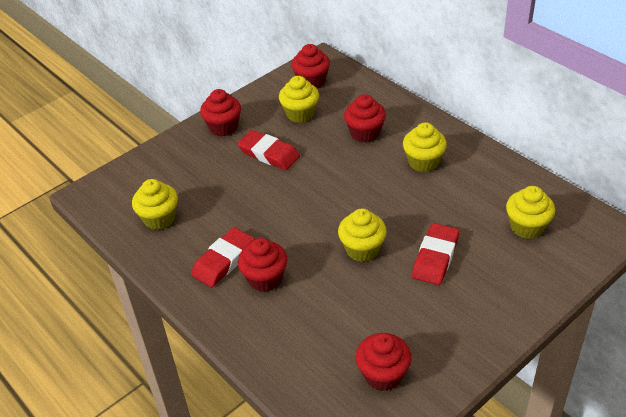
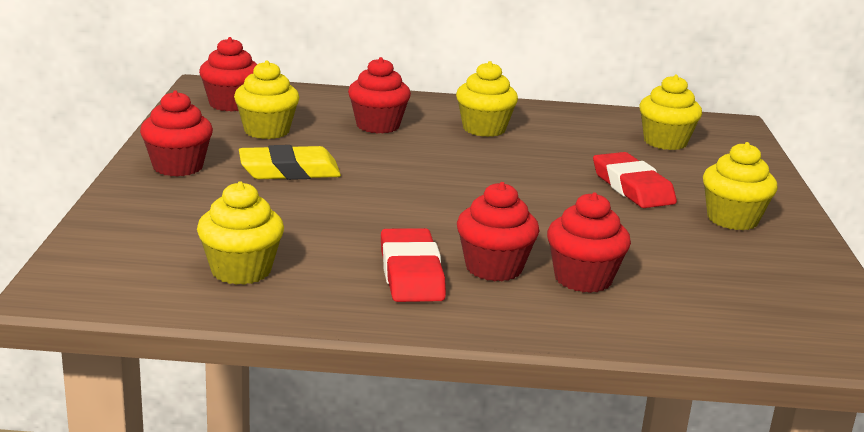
camera: 50 degrees left, 20 degrees down
(269, 154) = (289, 171): red eraser -> yellow eraser
(362, 249) = (552, 207): yellow cupcake -> yellow cupcake (732, 219)
(383, 375) = (762, 285): red cupcake -> red cupcake (583, 279)

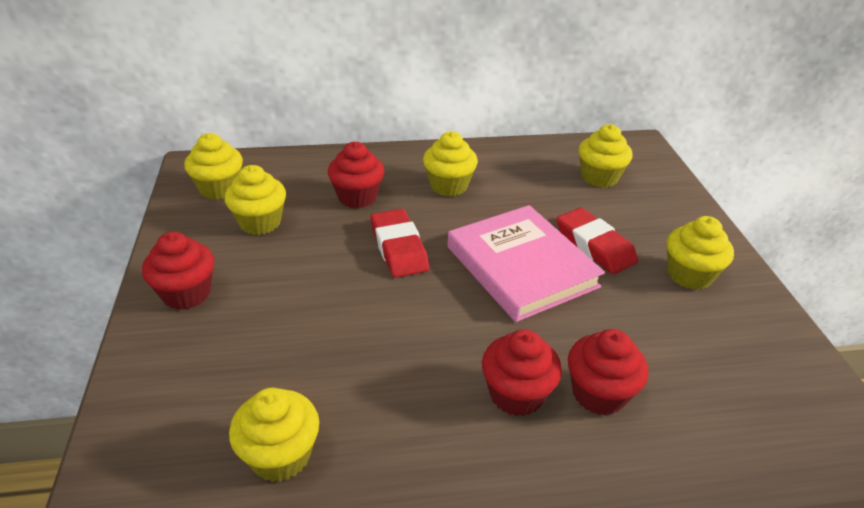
camera: 10 degrees left, 15 degrees up
(230, 104) = (219, 189): red cupcake -> yellow cupcake
(289, 171) = (293, 279): yellow eraser -> none
(411, 273) = (444, 421): red eraser -> red eraser (398, 248)
(540, 191) = (521, 266): none -> pink book

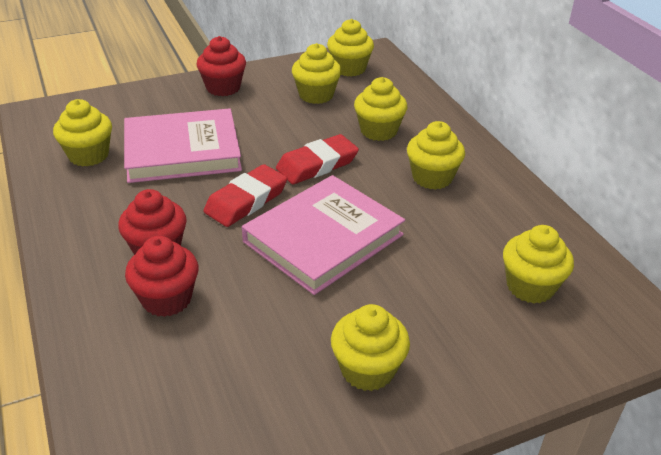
camera: 75 degrees right, 0 degrees up
(320, 351) = (182, 151): none -> pink book
(357, 197) = (378, 131): red cupcake -> yellow cupcake
(594, 245) = (384, 288): red eraser -> red eraser (246, 200)

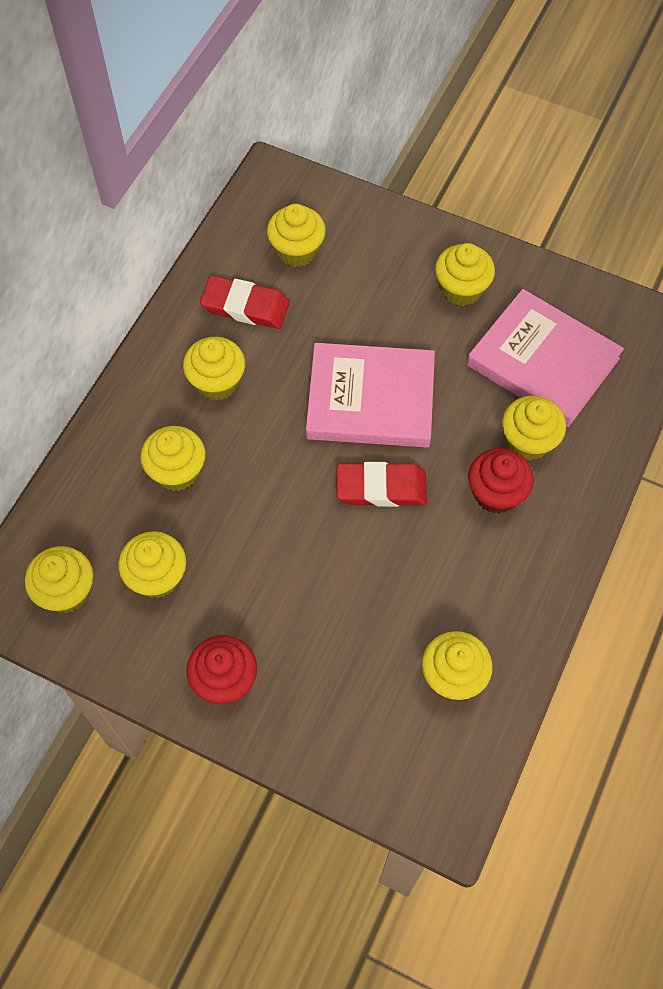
camera: 130 degrees left, 25 degrees up
(167, 299) = (528, 441): red cupcake -> yellow cupcake
(182, 151) = (368, 603): pink book -> pink book (543, 362)
(317, 164) = (280, 478): red eraser -> red eraser (245, 306)

